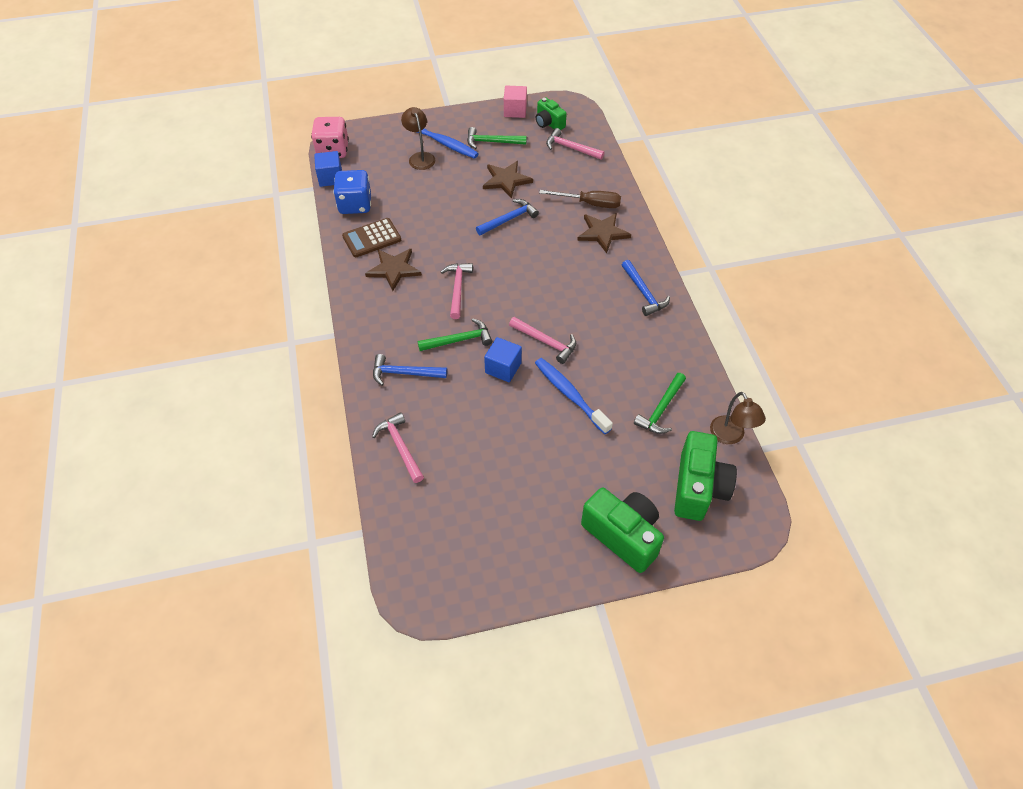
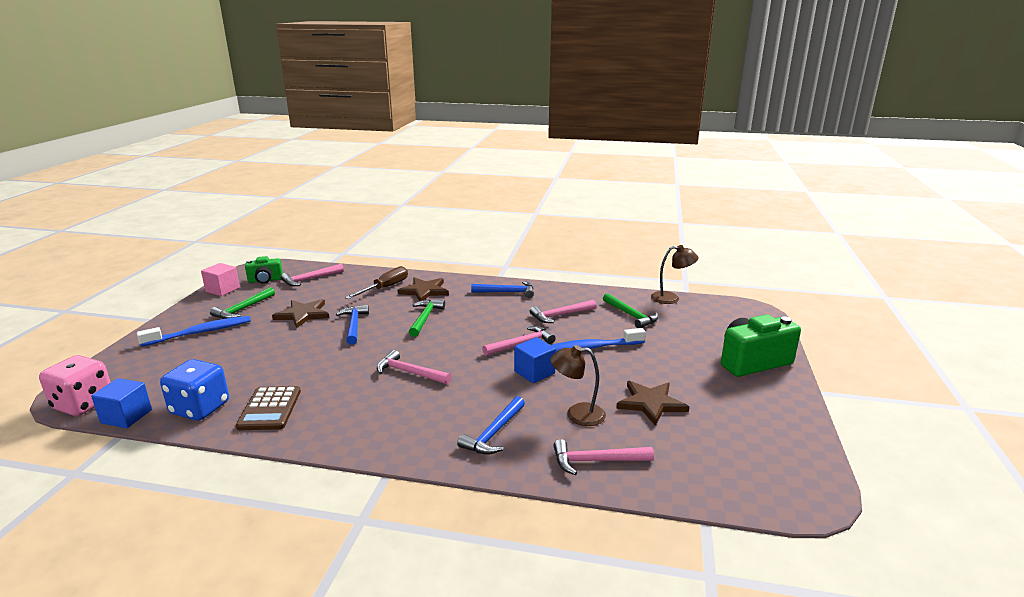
camera: 65 degrees left, 30 degrees down
(394, 269) = (336, 405): brown star -> brown star (651, 403)
(420, 157) = (197, 350): brown lamp -> brown lamp (577, 414)
(459, 340) = (478, 388): green hammer -> green hammer (425, 318)
(622, 351) = (560, 315): none -> pink hammer
(698, 488) = (714, 321): green camera -> none

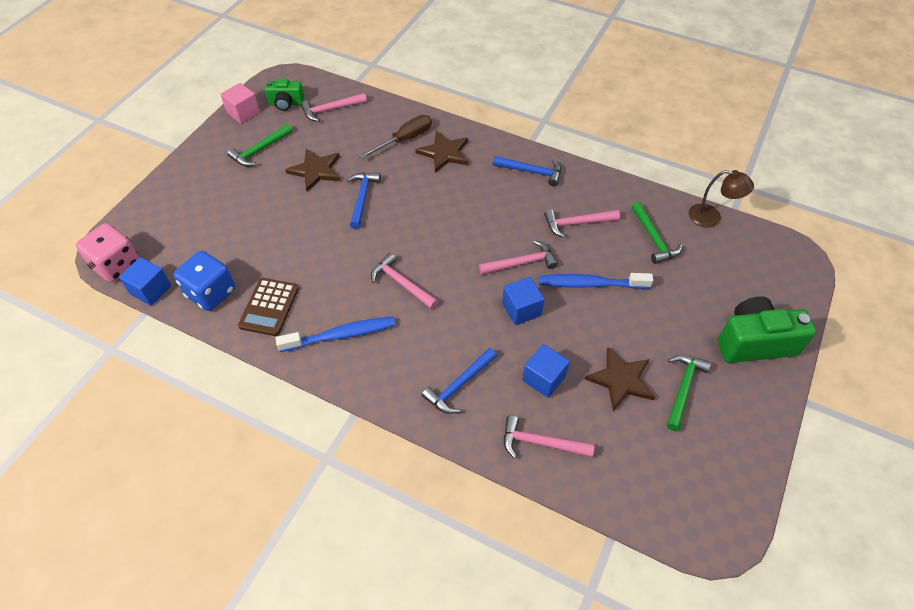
camera: 15 degrees right, 30 degrees up
(200, 332) = (218, 181): blue toothbrush -> blue toothbrush (341, 335)
(425, 318) = (434, 200): green hammer -> green hammer (683, 388)
(577, 414) = (544, 378): brown lamp -> blue cube

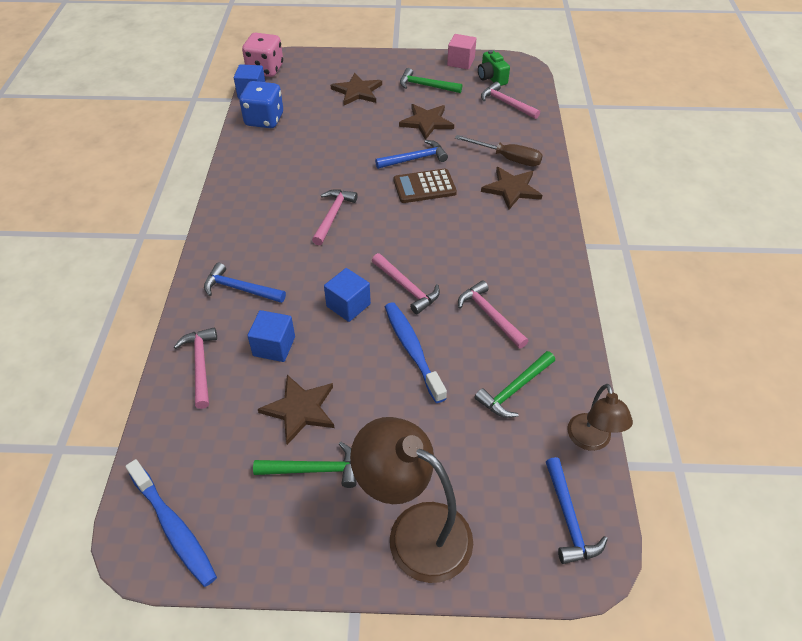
camera: 65 degrees right, 5 degrees down
(225, 202) = (357, 91): none -> brown star
(269, 307) = (266, 152): brown calculator -> brown calculator (424, 187)
(341, 335) = (259, 200): blue toothbrush -> blue toothbrush (174, 528)
(531, 172) = (537, 258): blue hammer -> blue hammer (568, 519)
(754, 342) = (415, 531): green camera -> brown lamp

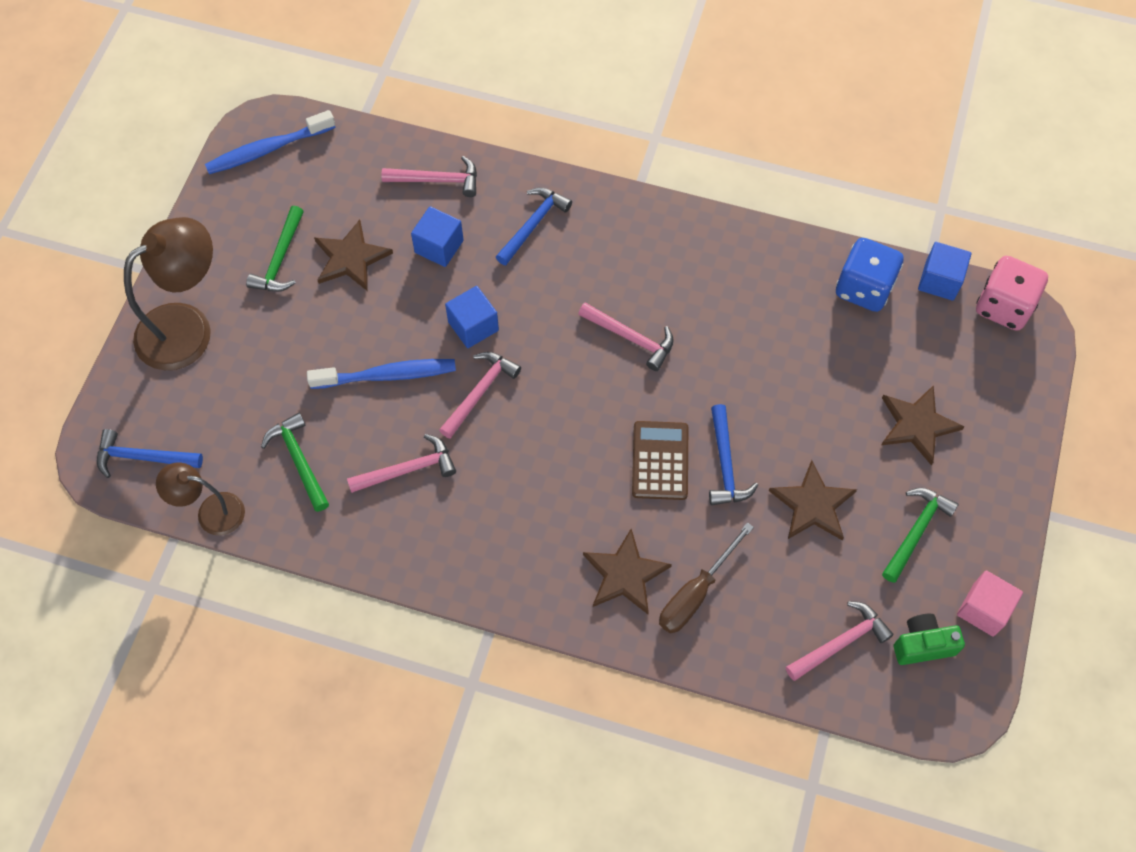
camera: 105 degrees right, 15 degrees up
(406, 288) = (480, 392): pink hammer -> pink hammer turned 150 degrees clockwise

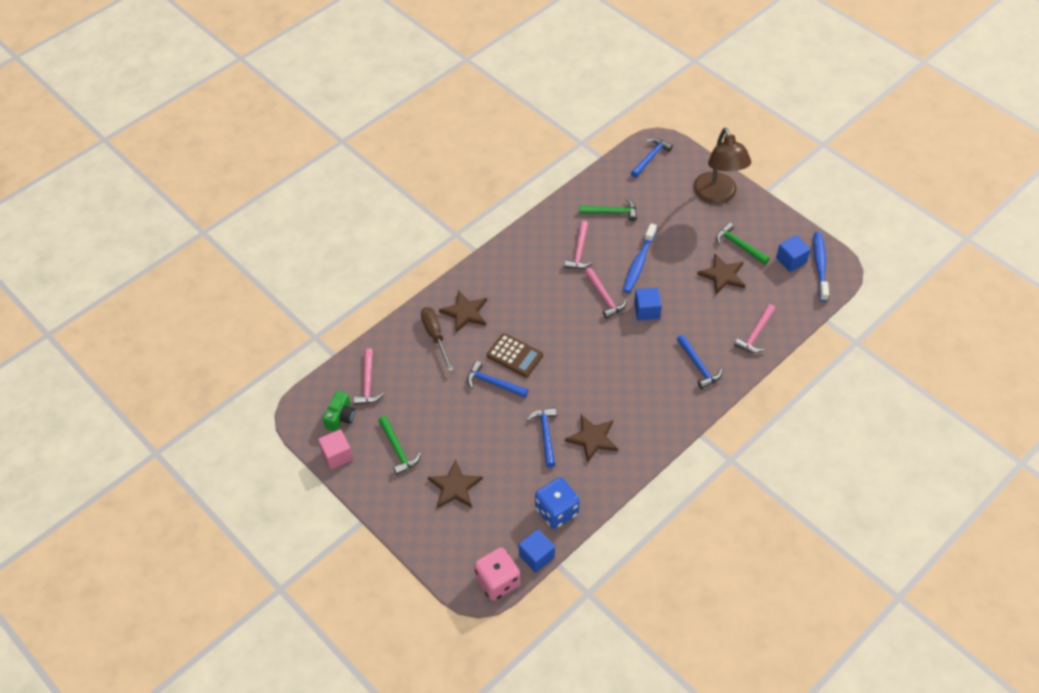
camera: 120 degrees right, 10 degrees down
(211, 512) = (605, 172): brown lamp -> none
(439, 246) = (708, 316): blue cube -> blue cube (791, 260)
(631, 338) = (595, 377): pink hammer -> none
(763, 355) = (545, 435): none -> blue hammer
(813, 505) = (444, 410): brown star -> brown star (592, 438)

